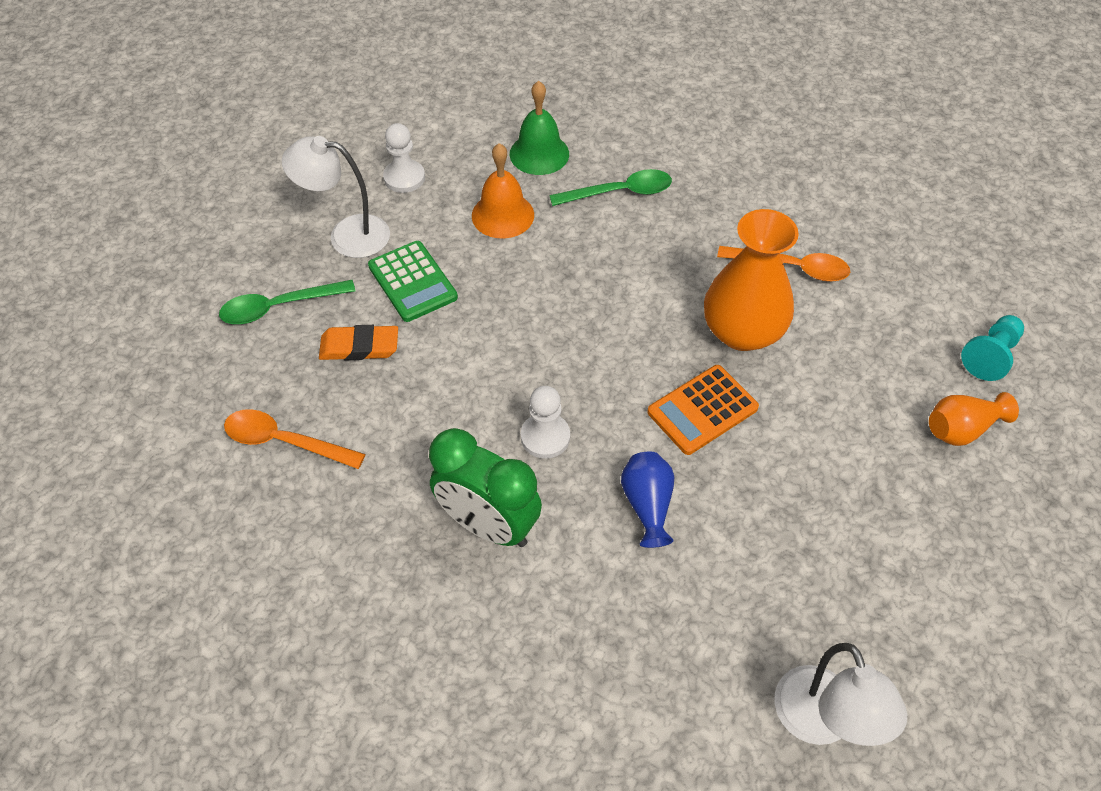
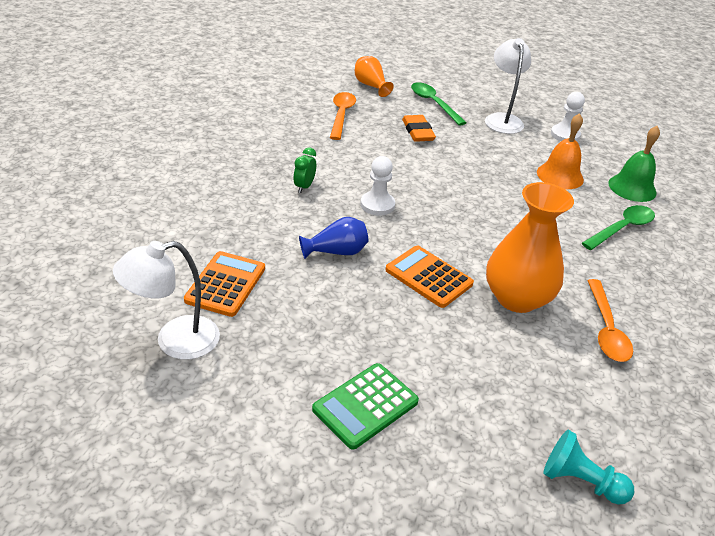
camera: 75 degrees right, 15 degrees down
(412, 282) = (478, 145): green calculator -> green calculator (365, 406)
(488, 525) = (304, 187): green clock -> green clock, size x0.46
(620, 192) = (622, 228): green spoon -> green spoon turned 105 degrees counterclockwise
(710, 653) = (225, 284): none -> orange calculator
(961, 429) = (475, 448): orange vase -> orange vase (371, 86)

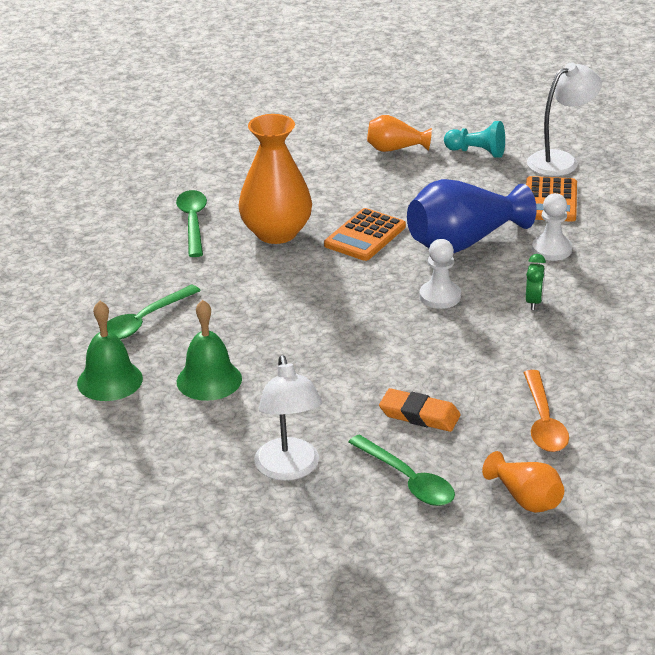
camera: 175 degrees right, 5 degrees down
(336, 252) = (464, 242): blue vase -> blue vase, size x1.83
(365, 406) = (395, 149): green calculator -> orange vase
(418, 131) = (419, 415): orange eraser -> orange eraser turned 45 degrees counterclockwise
(428, 277) = (365, 236): orange calculator -> orange calculator turned 90 degrees clockwise
(560, 176) = (209, 380): orange bell -> green bell
(565, 135) = (187, 458): white pawn -> white pawn (551, 249)
(580, 481) = (236, 137): turquoise pawn -> turquoise pawn (477, 152)
(606, 329) = (193, 222): orange spoon -> green spoon

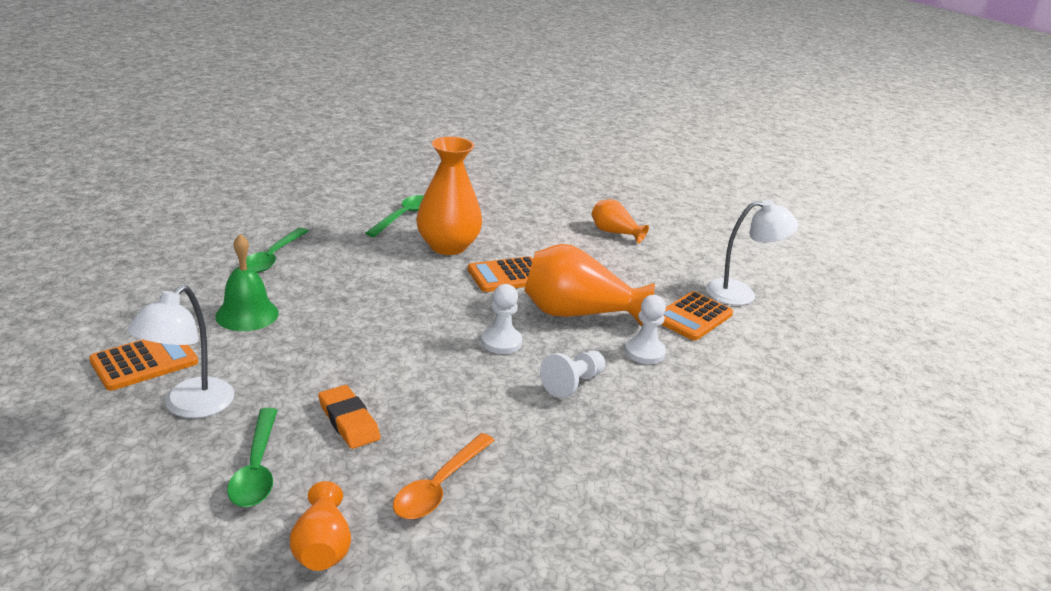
camera: 30 degrees right, 5 degrees down
(110, 380) = (188, 282): green bell -> none
(144, 321) = (272, 258): green spoon -> green spoon turned 60 degrees counterclockwise
(195, 459) = (144, 362): none -> orange calculator
(464, 242) = (578, 313): blue vase -> orange vase
(477, 152) = (676, 260): turquoise pawn -> none
(534, 302) = (572, 383): green clock -> white pawn

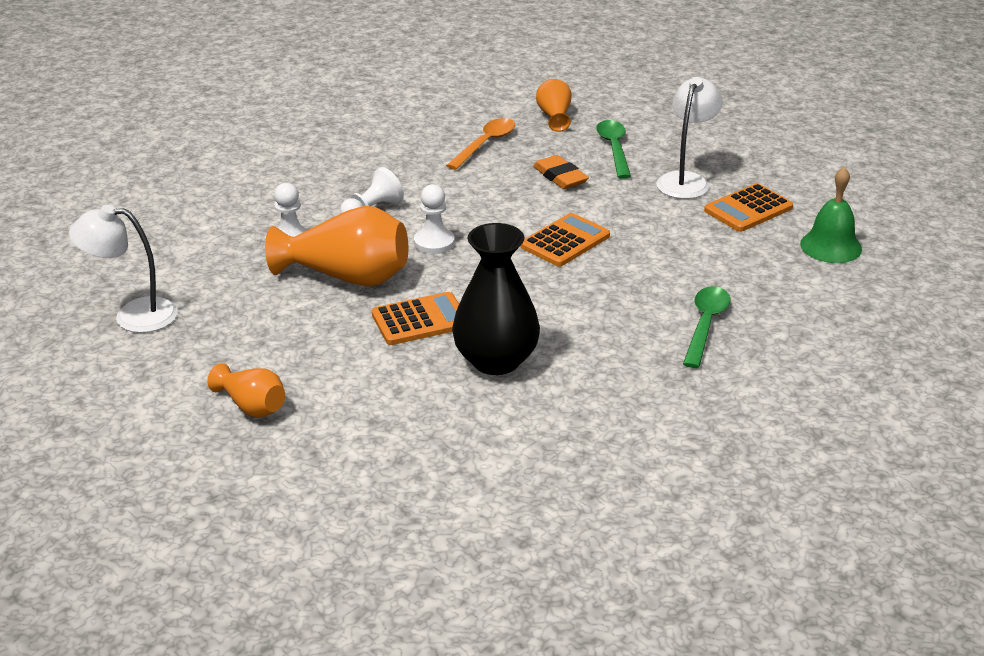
camera: 175 degrees left, 5 degrees up
(247, 314) = (690, 255): green bell -> green bell (830, 246)
(403, 216) = (565, 411): green spoon -> none
(448, 246) = (496, 360): orange vase -> black vase
(693, 317) = (215, 281): orange calculator -> orange calculator (565, 241)

